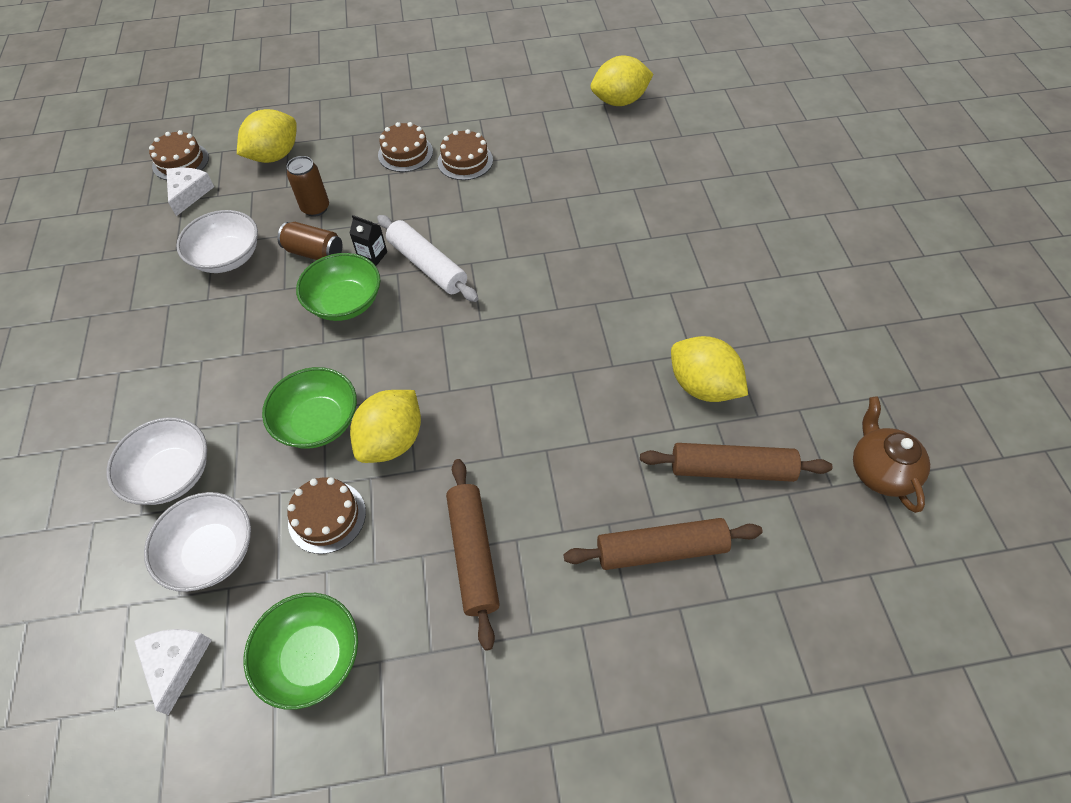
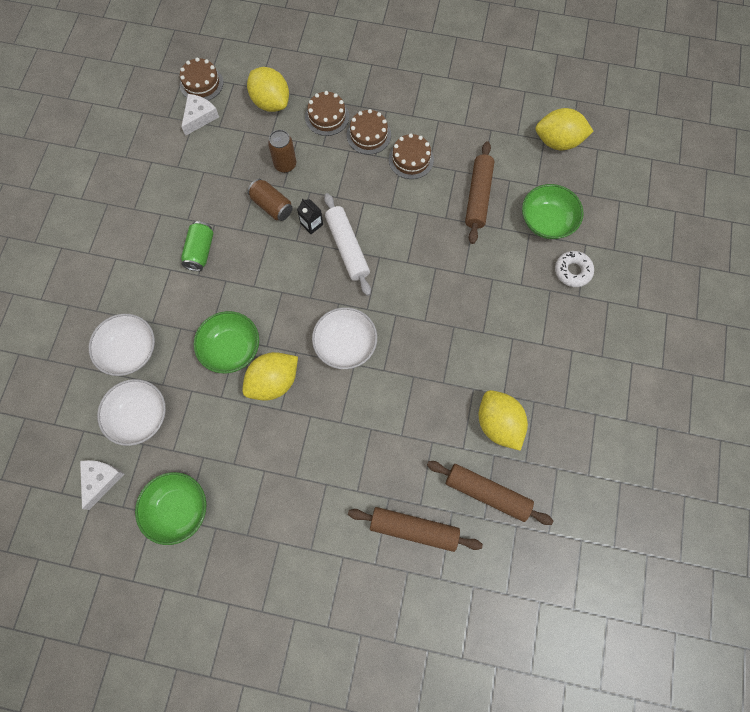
camera: 20 degrees right, 15 degrees up
(227, 257) = (211, 187): white bowl -> white bowl (345, 344)
(236, 328) = (200, 251): none -> green can
(275, 156) = (271, 102): yellow lemon -> yellow lemon turned 75 degrees clockwise
(327, 517) = (215, 420): brown cake -> brown cake (327, 117)
(345, 302) = (279, 258): green bowl -> green bowl (547, 221)
(473, 554) = (295, 483): brown rolling pin -> brown rolling pin (478, 196)
(701, 207) = (572, 271): none -> white donut
(879, 471) = (587, 536): brown teapot -> none

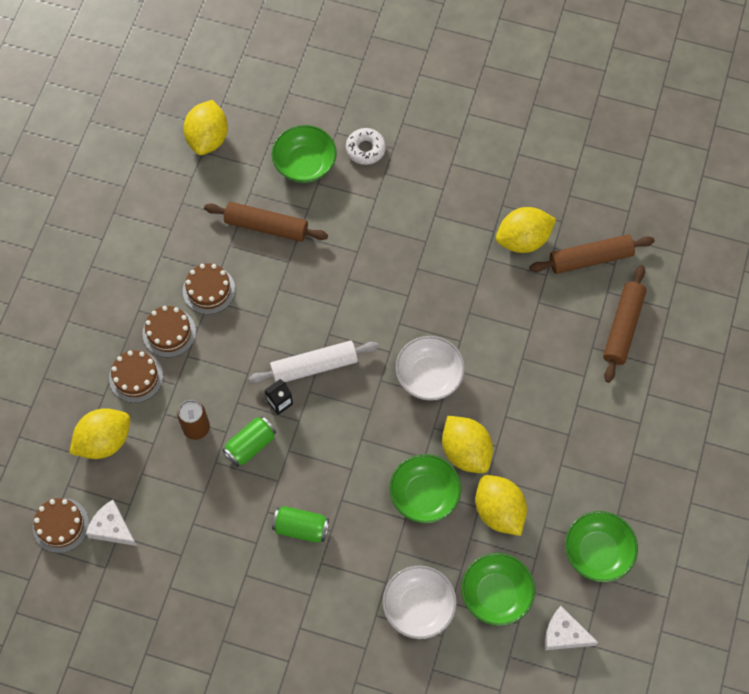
camera: 85 degrees left, 5 degrees down
(140, 416) = (496, 594): white bowl -> green bowl
(217, 415) = (499, 511): none -> yellow lemon
(272, 206) = (250, 445): brown can -> green can
(487, 493) = (590, 258): brown rolling pin -> brown rolling pin turned 45 degrees clockwise

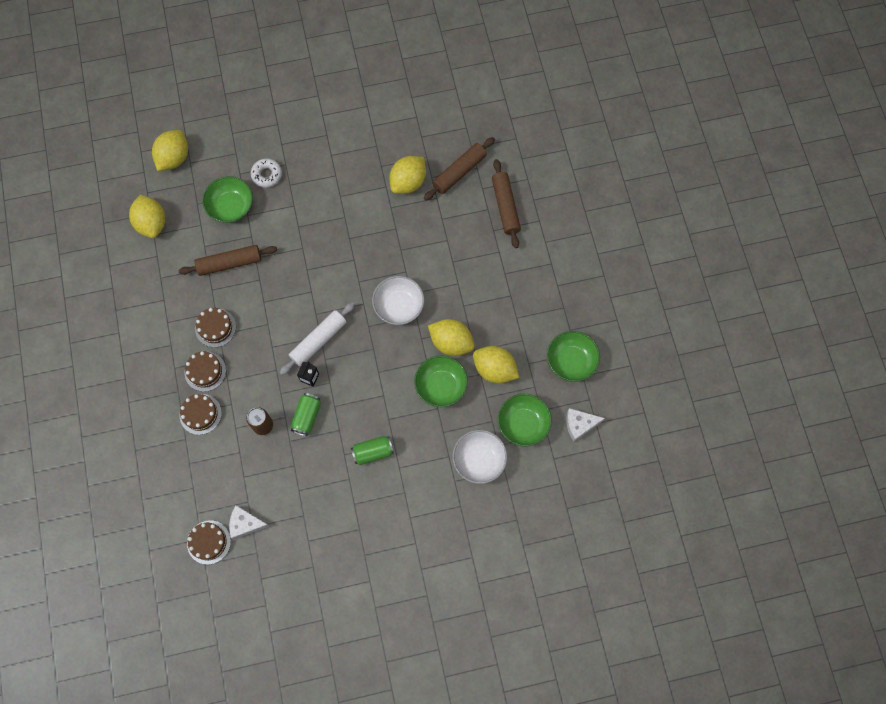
camera: 30 degrees left, 5 degrees up
(104, 441) = (204, 469): yellow lemon -> yellow lemon (174, 158)

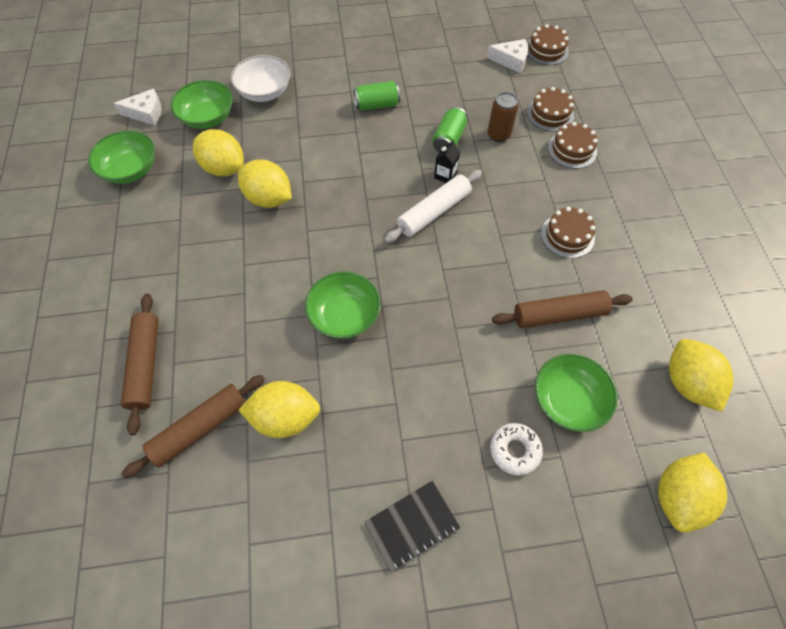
camera: 175 degrees left, 10 degrees down
(205, 371) = (573, 190): brown cake -> brown cake (550, 114)
(327, 132) = (412, 525): none -> black notebook
(399, 306) = (327, 243): white bowl -> none
(408, 182) = (285, 417): yellow lemon -> yellow lemon turned 45 degrees clockwise
(441, 386) = (291, 157): green bowl -> green bowl (344, 315)

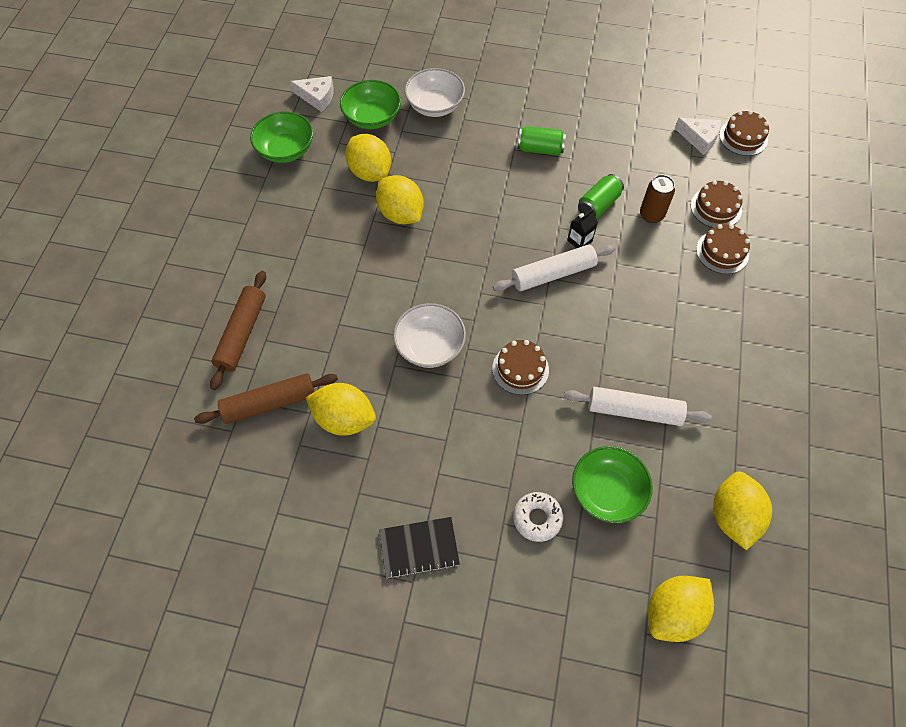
camera: 20 degrees right, 0 degrees up
(344, 315) = (430, 346): green bowl -> white bowl
(559, 314) = (634, 411): brown rolling pin -> white rolling pin
(567, 235) = (677, 338): brown cake -> brown cake (520, 369)

